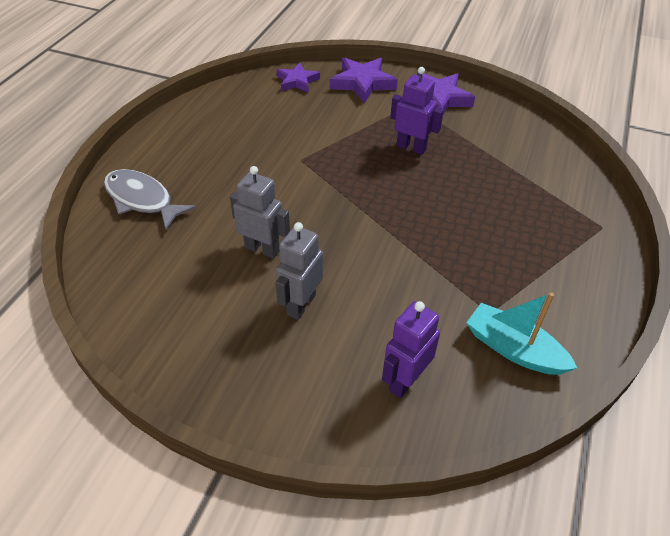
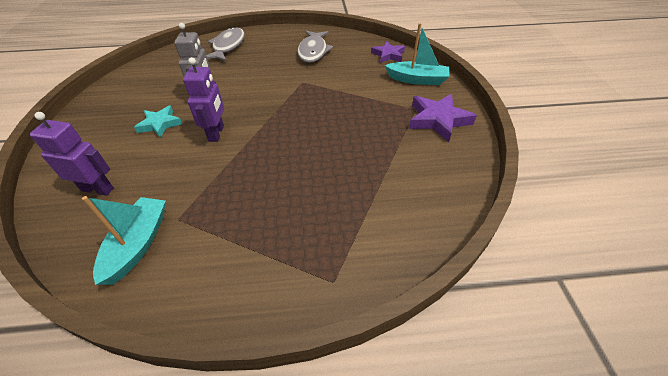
camera: 65 degrees right, 0 degrees up
(235, 130) = (313, 51): none -> grey fish
(301, 305) = (160, 124): grey robot -> turquoise star
(362, 83) = (417, 80): purple star -> turquoise boat
(411, 147) = (357, 124): purple robot -> purple robot (216, 133)

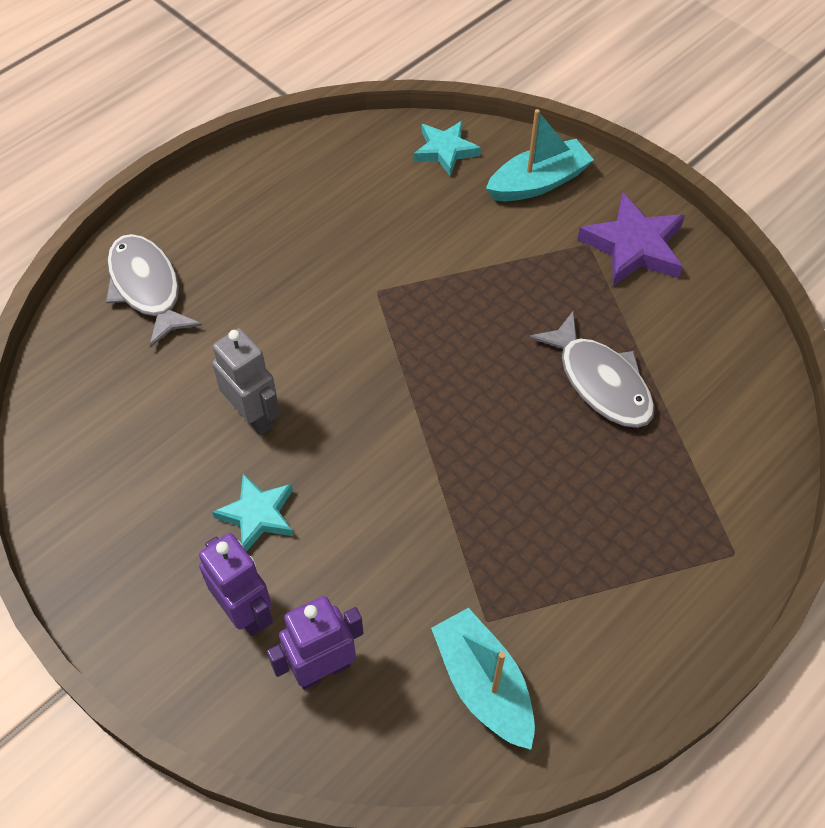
camera: 40 degrees left, 10 degrees up
(216, 133) = (368, 469): purple robot -> purple robot (246, 611)
(313, 51) = (317, 212): grey fish -> grey fish (600, 382)
(388, 55) = (445, 151): purple star -> turquoise star

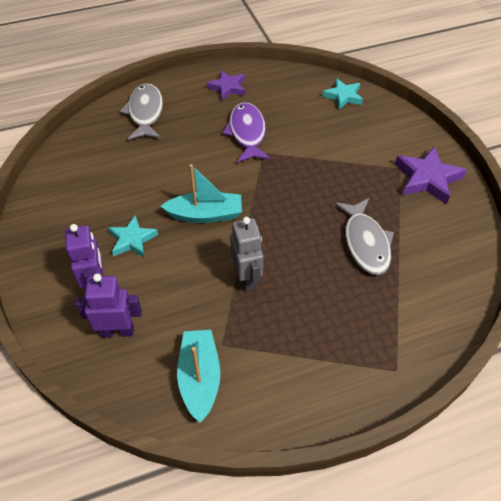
camera: 25 degrees right, 5 degrees down
(254, 416) = (160, 191): grey robot -> grey robot (247, 278)
(257, 196) = (227, 87): none -> purple star
(332, 265) = (247, 133): none -> purple fish
(538, 182) = (388, 128): turquoise boat -> turquoise boat (205, 215)

